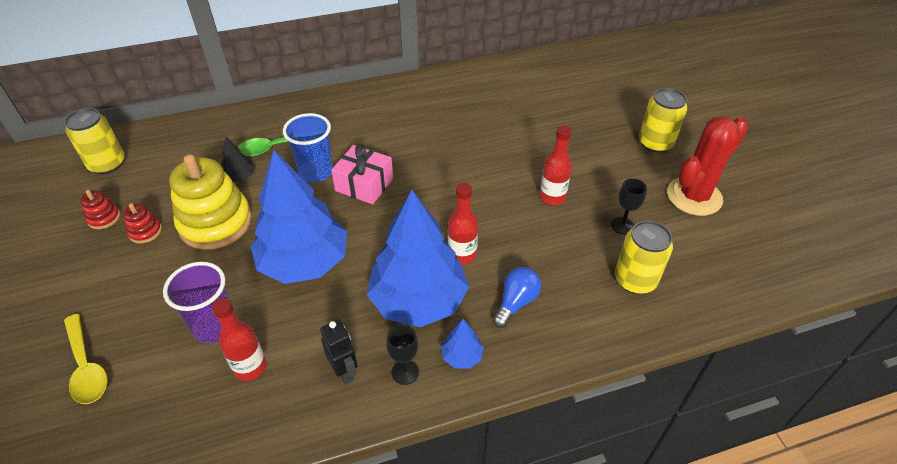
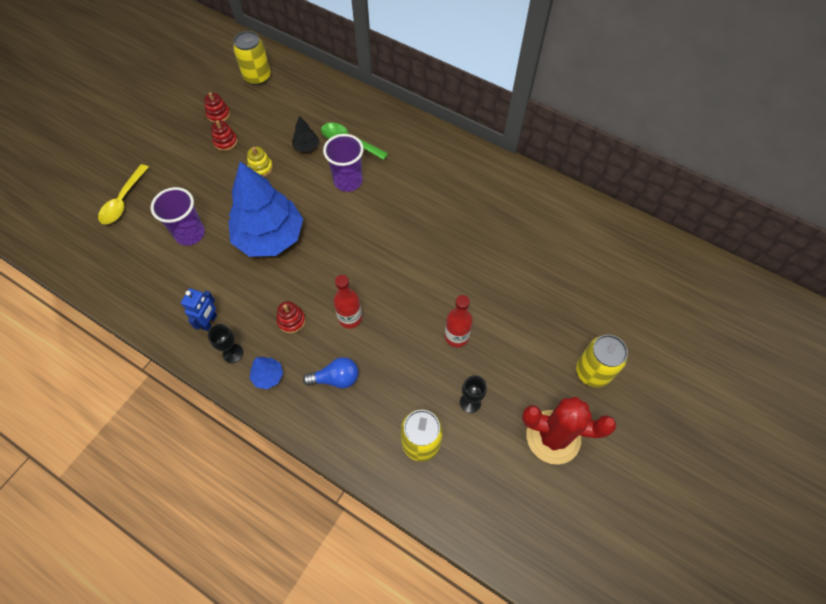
camera: 50 degrees right, 15 degrees up
(215, 223) = (260, 168): yellow stacking toy -> yellow stacking toy, size x0.44
(250, 367) = (177, 273): red bottle -> none
(316, 172) = (348, 181): blue cup -> purple cup
(345, 372) = (209, 322): black robot -> blue robot
(364, 184) = (362, 216): pink gift -> none
(418, 300) = (291, 320): blue tree -> red stacking toy

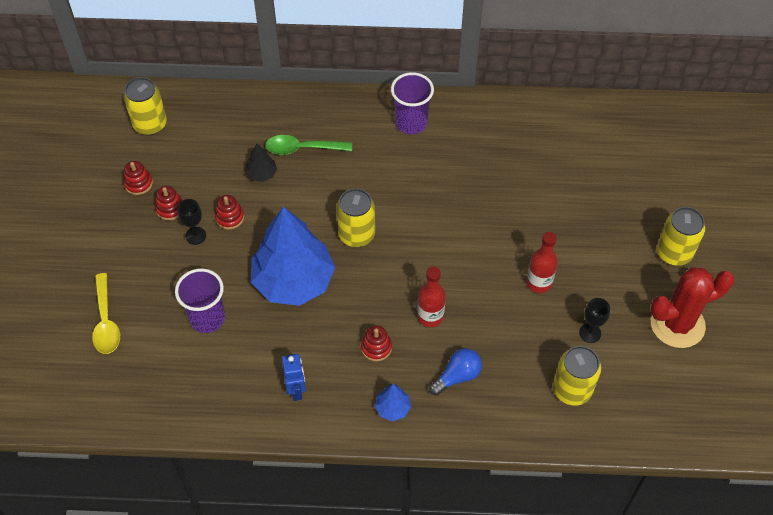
camera: 30 degrees left, 5 degrees down
(233, 353) = (343, 406): black goblet -> black goblet (195, 235)
(260, 168) = (229, 217): yellow stacking toy -> red stacking toy
(341, 225) = (356, 234): none -> yellow can
(348, 181) = (331, 188): purple cup -> purple cup (411, 123)

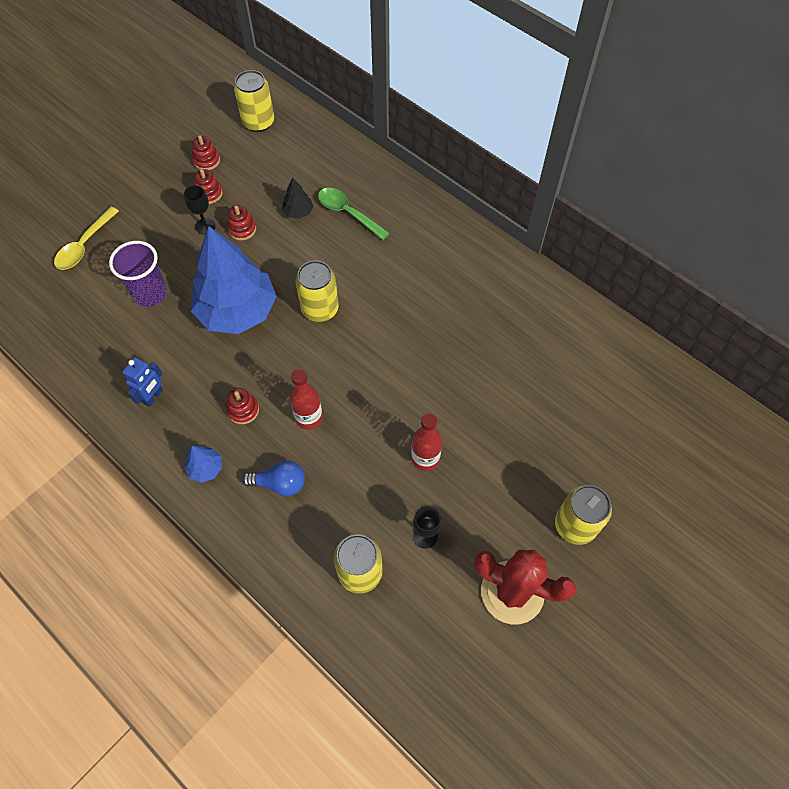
camera: 40 degrees right, 5 degrees up
(411, 123) = (454, 249): purple cup -> none

